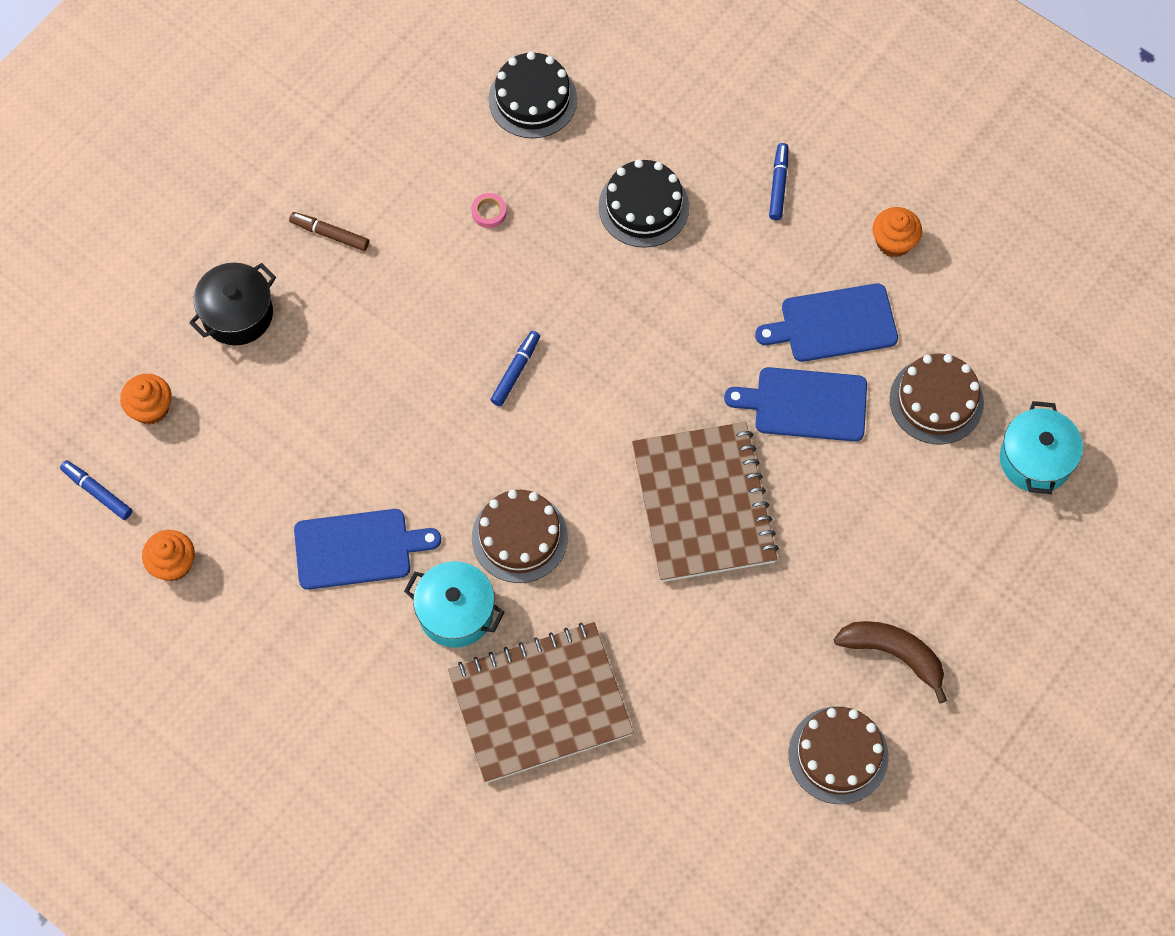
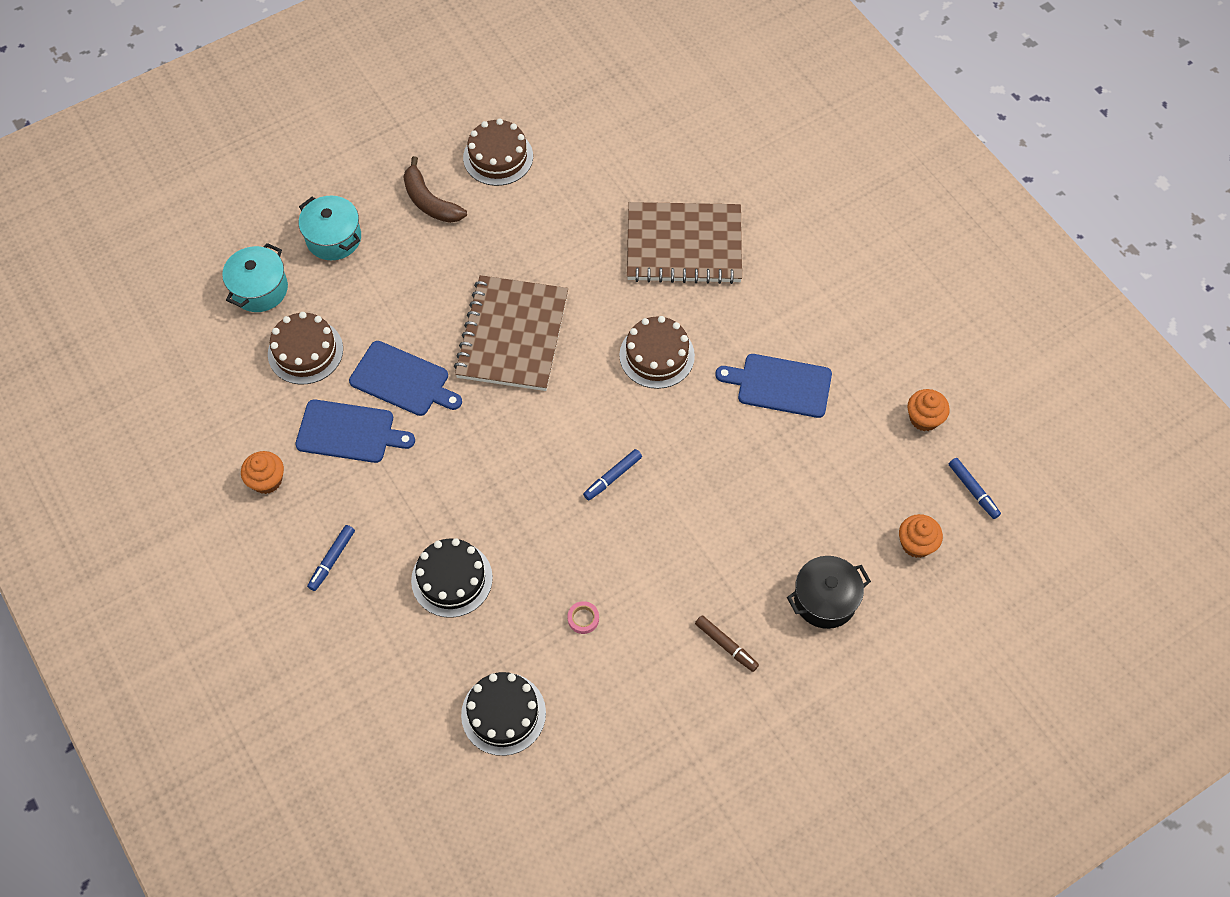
camera: 160 degrees left, 5 degrees down
(456, 612) = (722, 320): turquoise pot -> turquoise pot (333, 238)

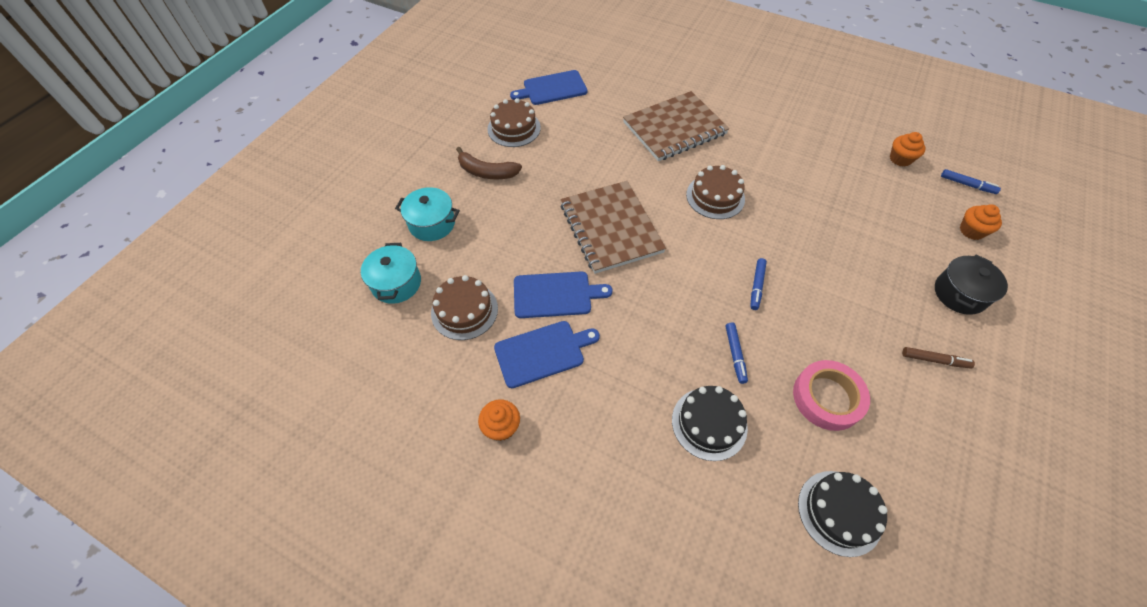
camera: 30 degrees left, 5 degrees down
(332, 560) = (603, 463): blue marker -> blue marker (735, 354)
(583, 619) = (827, 398): pink tape -> pink tape, size x2.40
(780, 385) = (804, 179): blue cutting board -> blue cutting board (552, 88)

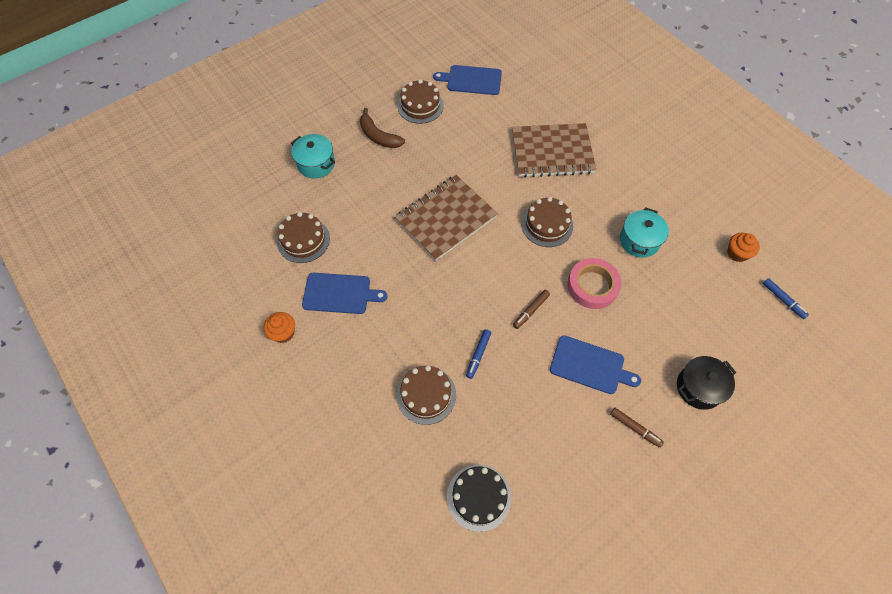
camera: 25 degrees right, 5 degrees up
(396, 283) = (268, 200): turquoise pot -> turquoise pot (639, 241)
(556, 295) = (374, 254): blue cutting board -> blue cutting board (590, 366)
(610, 228) = (446, 218): brown notebook -> brown notebook turned 45 degrees clockwise
(709, 423) = (426, 395): black cake -> brown cake
(756, 286) = (531, 311): blue marker -> brown marker
(827, 398) = (527, 417): pink tape -> pink tape (592, 286)
(971, 231) = (753, 341): orange cupcake -> none

